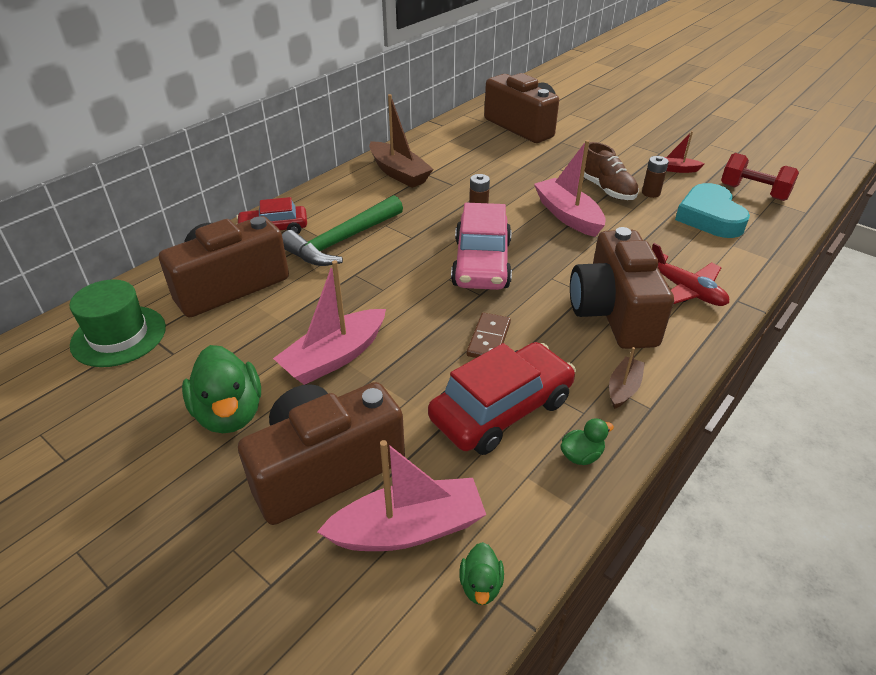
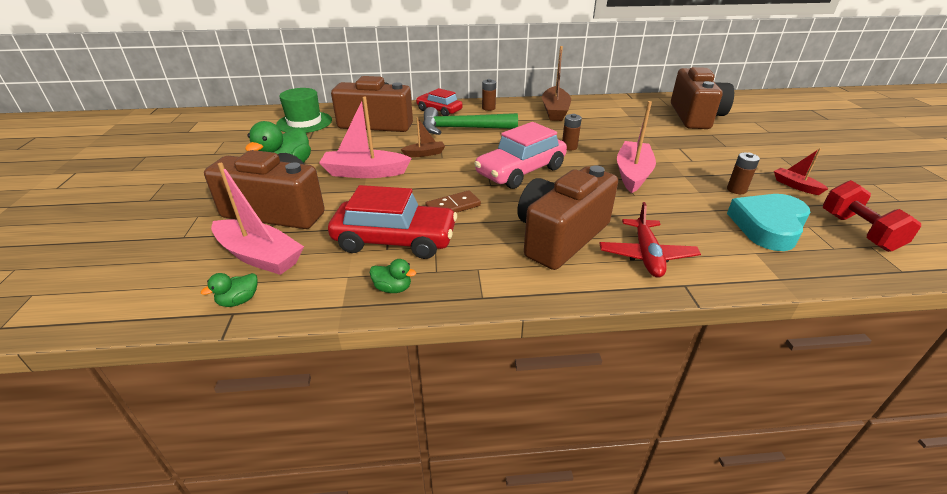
camera: 45 degrees right, 5 degrees down
(325, 200) = (488, 108): none -> brown battery
(606, 189) = (697, 172): brown shoe -> none
(623, 388) = (485, 276): brown boat -> brown boat (424, 154)

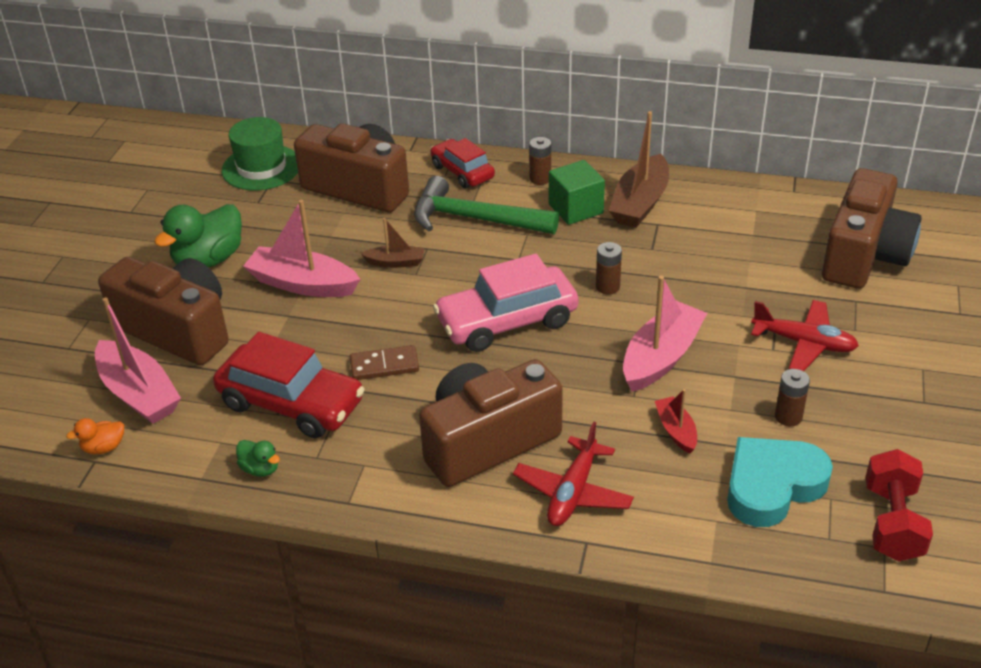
camera: 20 degrees right, 5 degrees up
(239, 301) = (104, 447): green duck -> orange duck
(520, 117) = (575, 209): none -> green cube
(706, 155) = (804, 343): none -> red plane
(796, 186) = (886, 428): red boat -> red boat (676, 430)

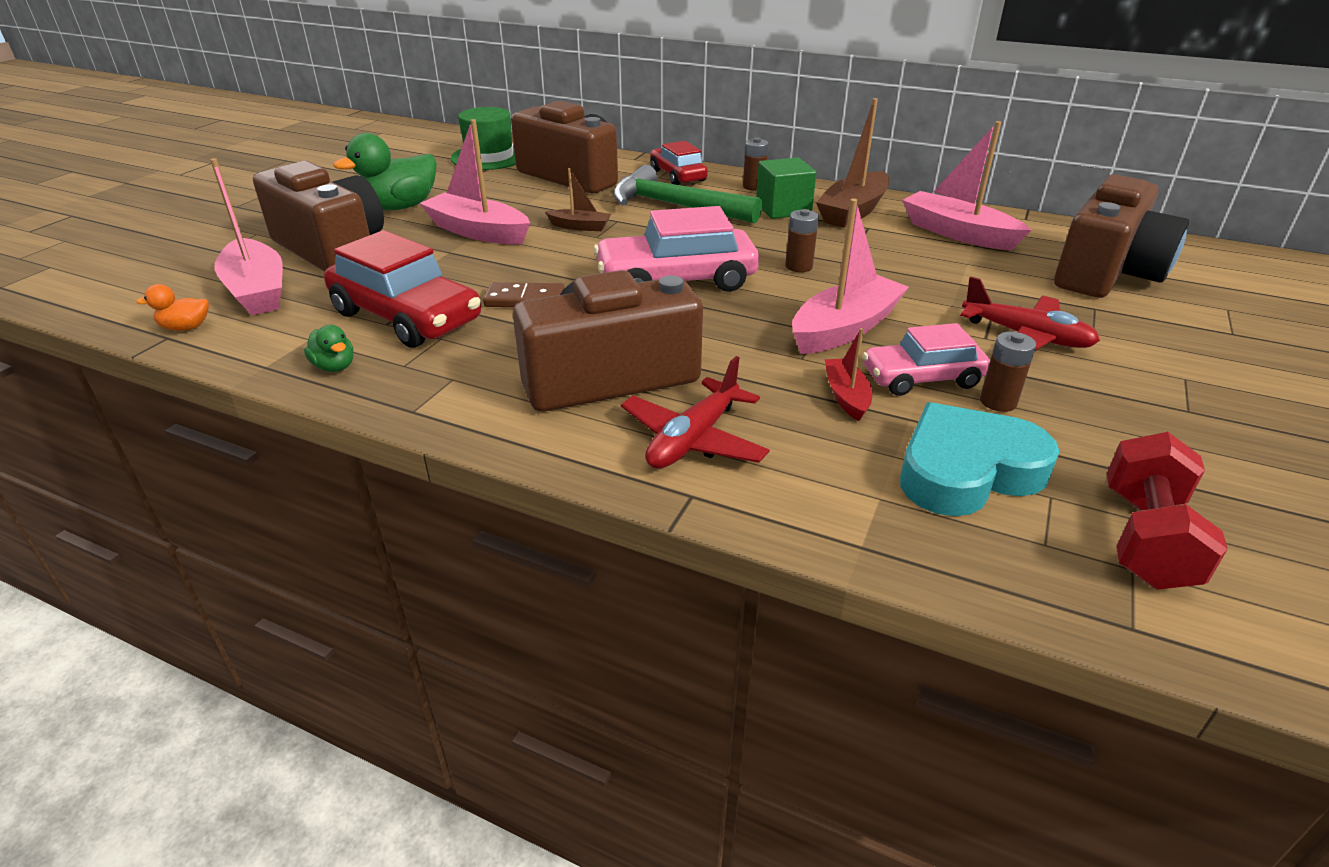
camera: 10 degrees right, 5 degrees down
(729, 402) = (922, 378): none -> pink car
(737, 221) = (958, 233): none -> pink boat

